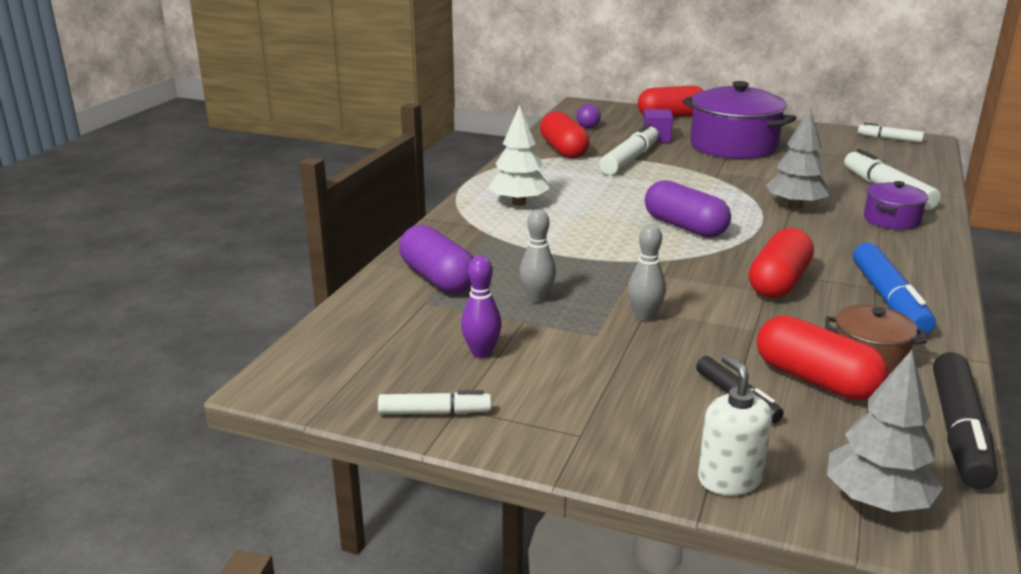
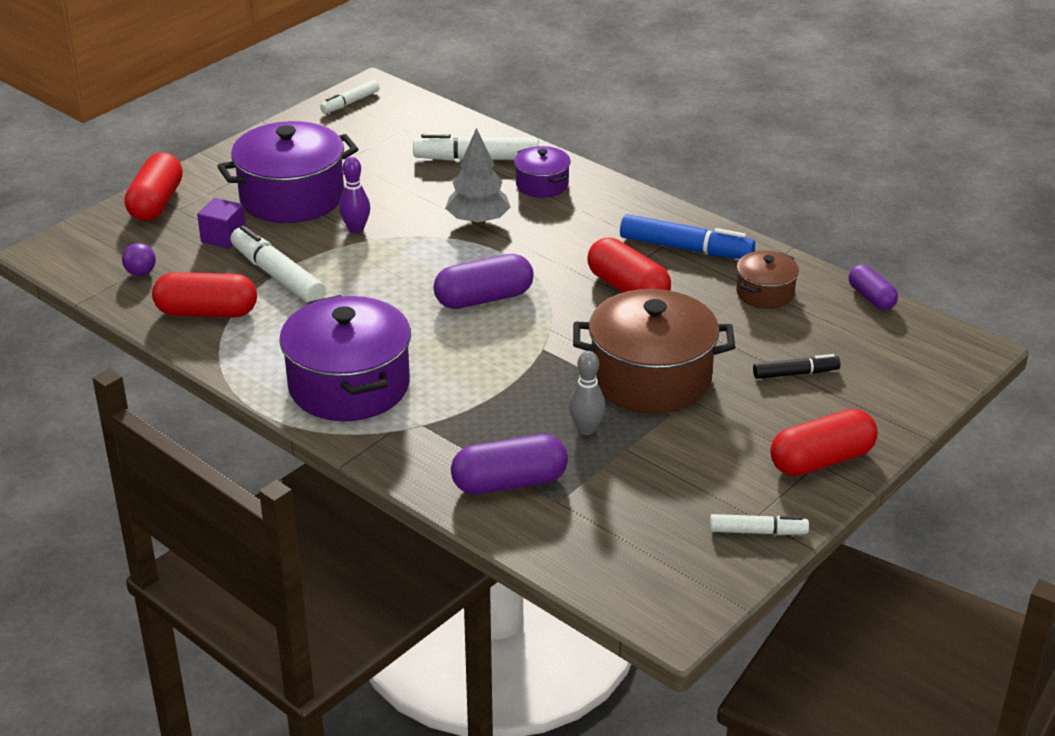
camera: 70 degrees left, 10 degrees up
(435, 412) = (758, 531): white marker -> white marker turned 75 degrees clockwise
(481, 353) = (672, 485): purple bowling pin -> purple bowling pin (356, 229)
(519, 203) = (349, 385): white tree -> purple pot
(644, 316) = (651, 378): grey bowling pin -> brown pot
(729, 479) = (892, 411): white soap dispenser -> none
(816, 380) = (786, 329): red capsule -> red capsule (821, 460)
(877, 501) = (932, 360): grey tree -> none
(959, 431) = (871, 297): black marker -> purple capsule

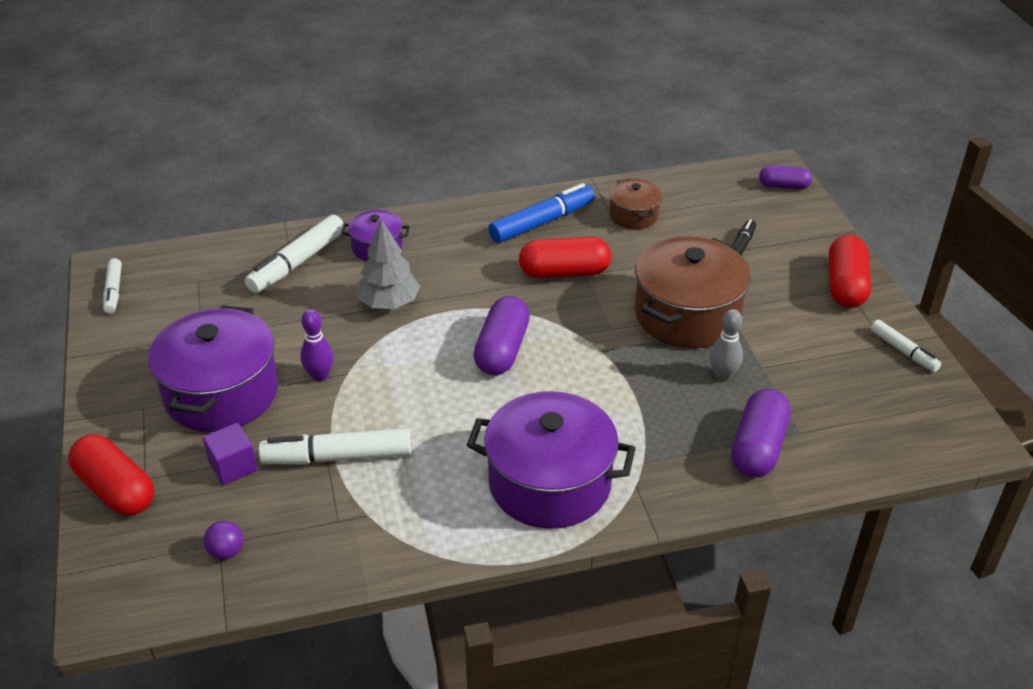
camera: 55 degrees left, 5 degrees up
(207, 312) = (345, 530): red capsule -> none
(758, 531) = (903, 351): white marker -> white marker turned 105 degrees clockwise
(871, 297) = (682, 176): purple capsule -> purple capsule (784, 186)

